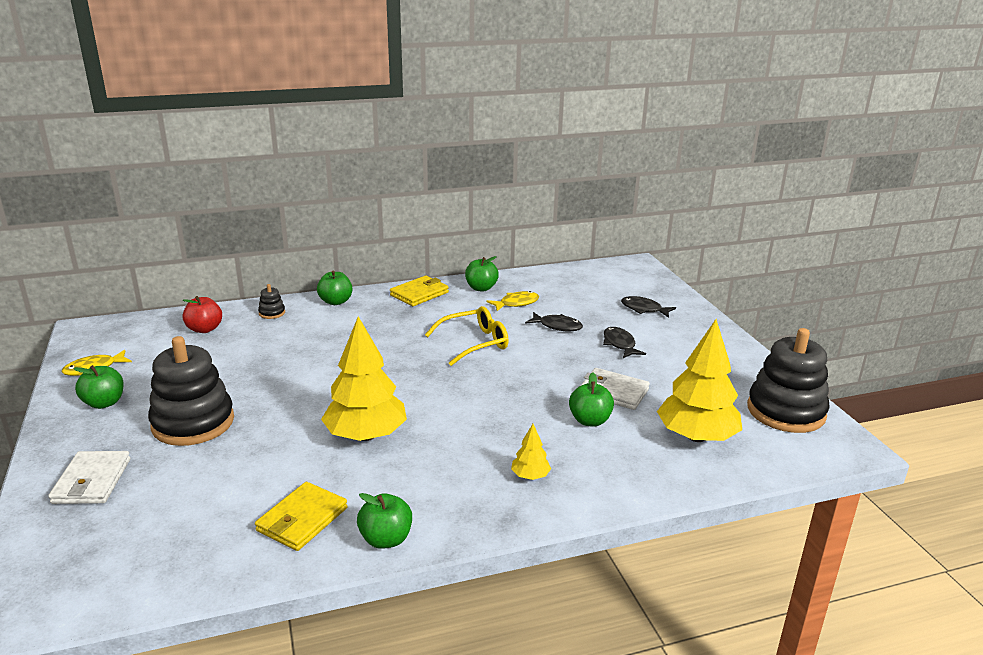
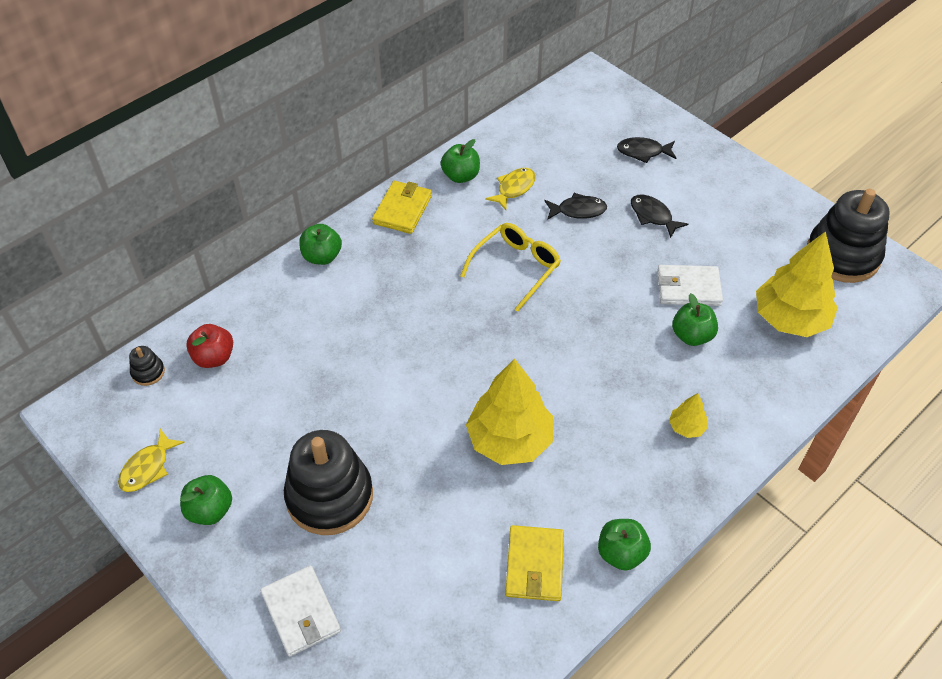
camera: 25 degrees left, 25 degrees up
(272, 313) = (266, 302): black stacking toy -> black stacking toy (148, 372)

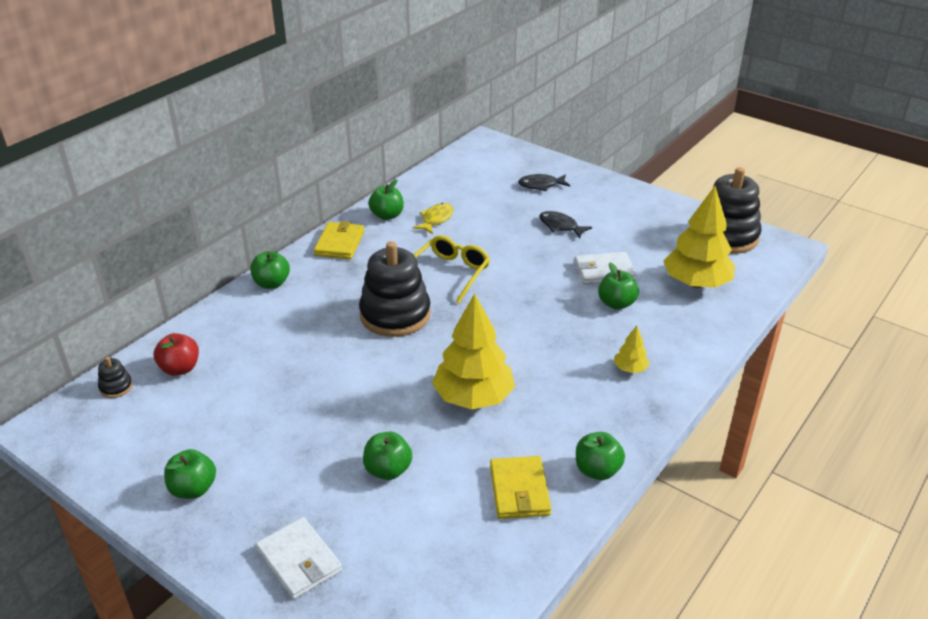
camera: 10 degrees left, 15 degrees down
(148, 468) = (125, 462): yellow fish -> none
(329, 496) = (311, 462): black stacking toy -> black stacking toy (395, 315)
(405, 518) = (388, 470): none -> green apple
(578, 210) = (495, 229): black fish -> none

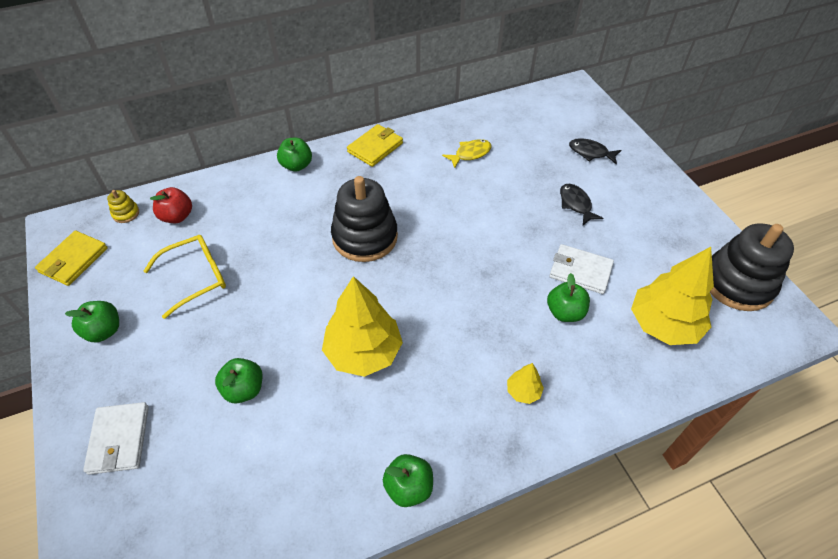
camera: 30 degrees right, 15 degrees up
(116, 387) = (126, 213): black stacking toy -> yellow stacking toy
(387, 215) = (433, 134): green apple -> none
(450, 273) = (440, 214): yellow glasses -> yellow glasses (195, 278)
(519, 490) = (327, 470): yellow wallet -> yellow wallet (73, 260)

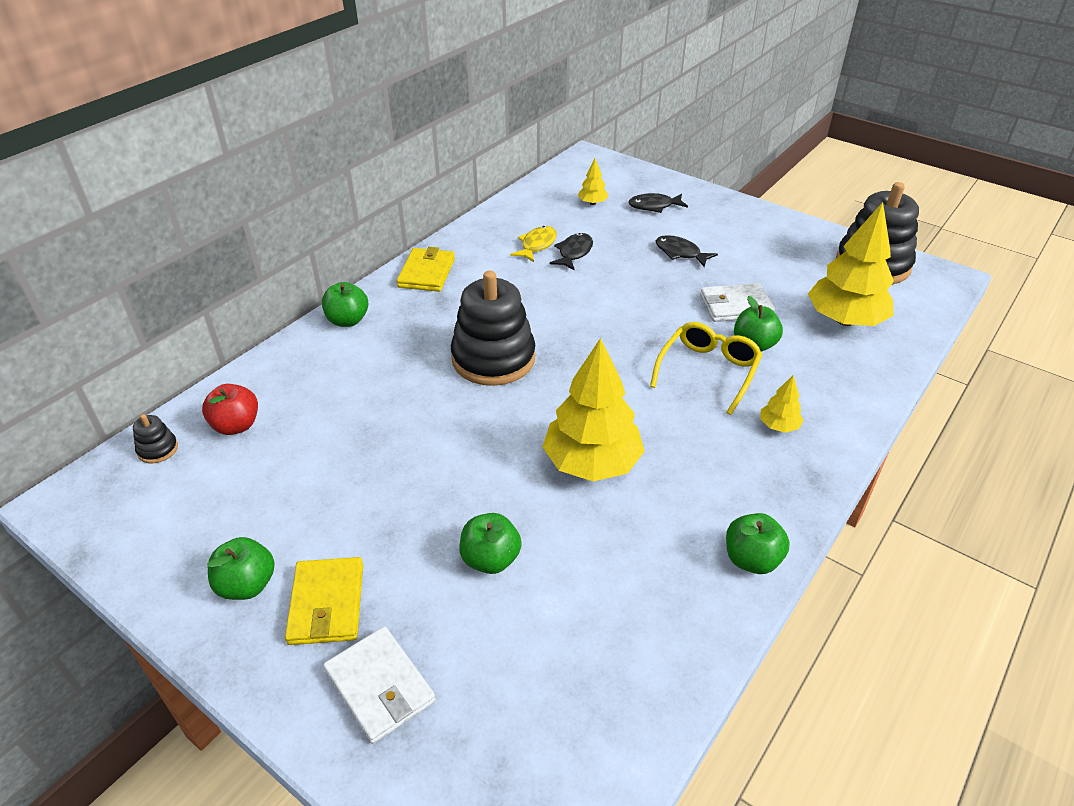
camera: 30 degrees left, 10 degrees down
(73, 260) = (126, 529): yellow wallet -> yellow wallet (327, 604)
(126, 213) = (158, 449): yellow stacking toy -> black stacking toy
(195, 278) = (322, 477): yellow glasses -> yellow glasses (708, 371)
(492, 171) = (574, 253): none -> black fish
(543, 132) = (592, 203): none -> yellow tree

